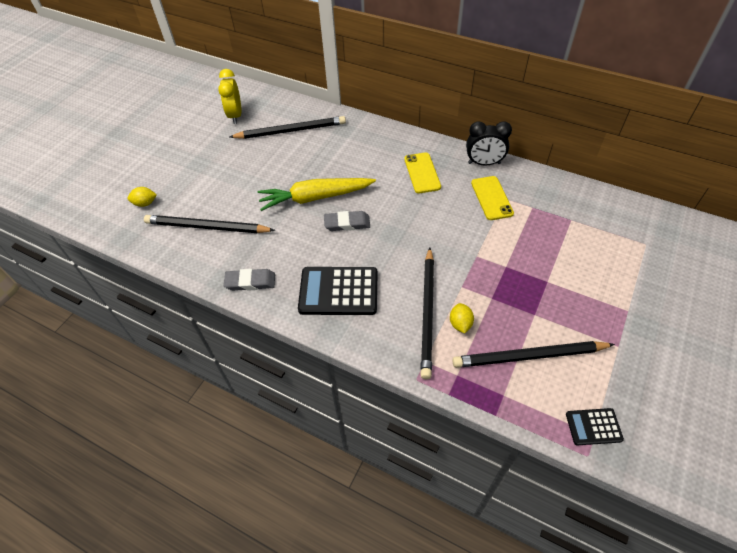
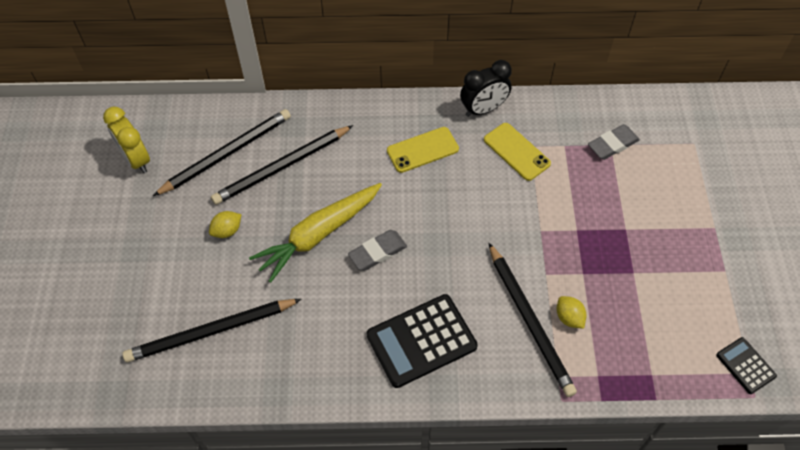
camera: 30 degrees left, 5 degrees up
(145, 203) = (104, 335): yellow lemon -> yellow lemon (227, 231)
(250, 282) = (313, 377): grey eraser -> grey eraser (612, 144)
(422, 173) = (422, 150): yellow phone -> yellow phone turned 75 degrees counterclockwise
(529, 356) = (653, 321): black pencil -> black pencil (282, 167)
(593, 427) = (745, 365): black calculator -> black calculator turned 90 degrees clockwise

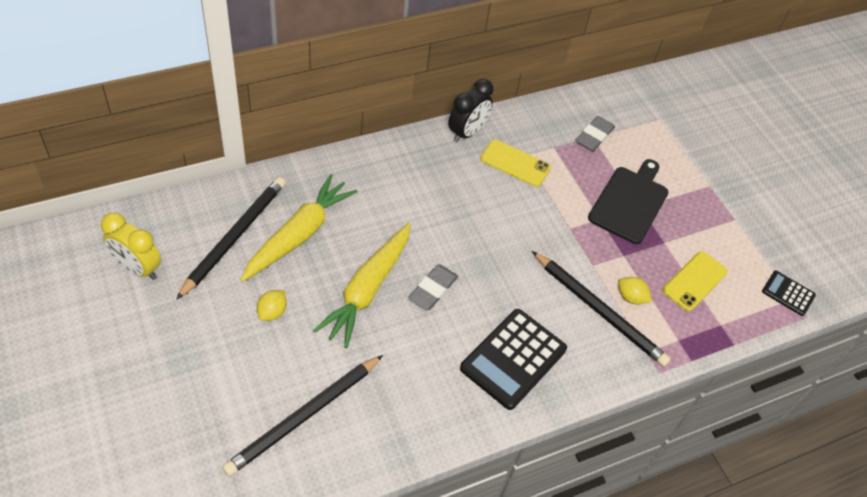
camera: 30 degrees left, 5 degrees down
(282, 167) = (299, 235): black pencil -> yellow carrot
(422, 150) = (429, 183): yellow phone -> yellow phone (694, 281)
(616, 222) = (629, 202): none -> black cutting board

